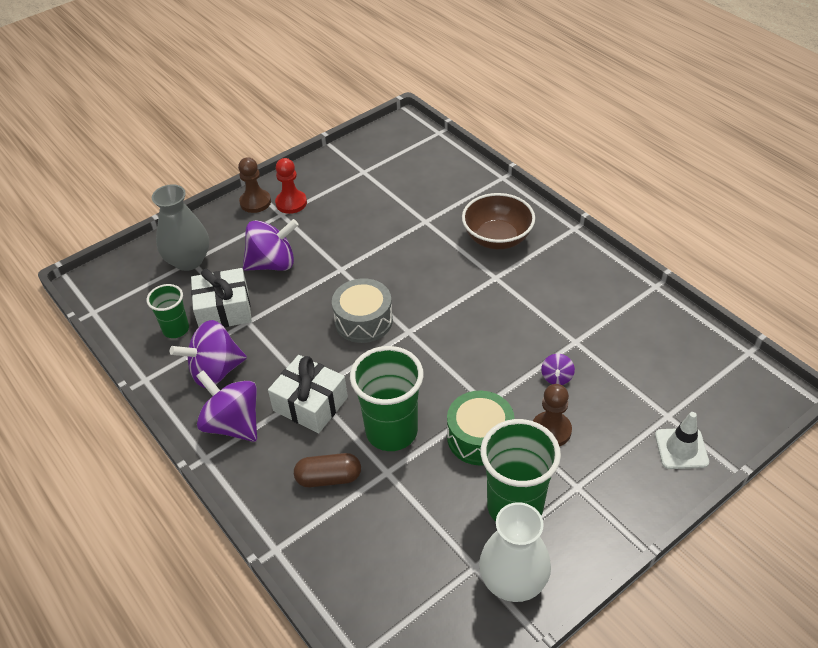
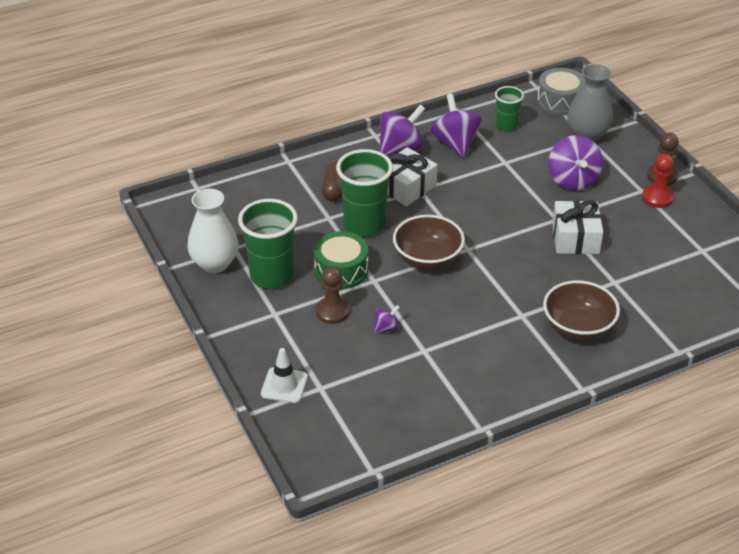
camera: 100 degrees right, 5 degrees down
(224, 310) = (521, 151): white gift -> white gift (575, 238)
(363, 320) = (488, 225): grey drum -> grey drum (560, 101)
(435, 362) = (427, 259): none -> brown bowl
(556, 377) = (386, 328): purple spinning top -> purple spinning top turned 120 degrees clockwise

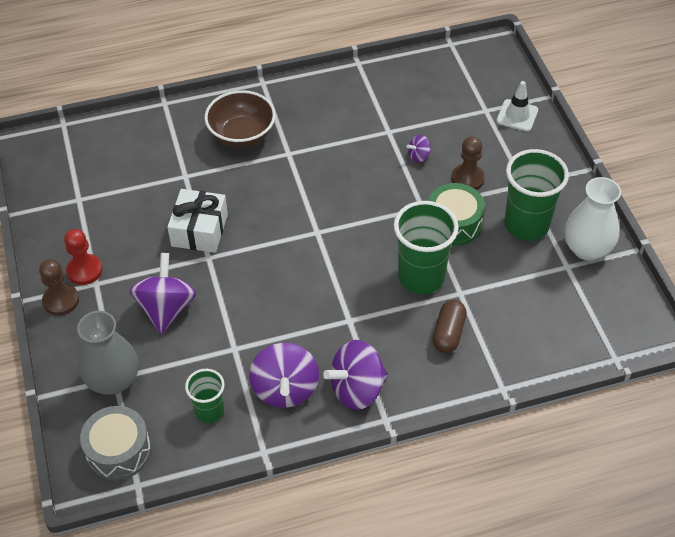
camera: 170 degrees left, 10 degrees up
(406, 187) = (363, 325): white gift -> none
(427, 259) = (362, 225): brown bowl -> none

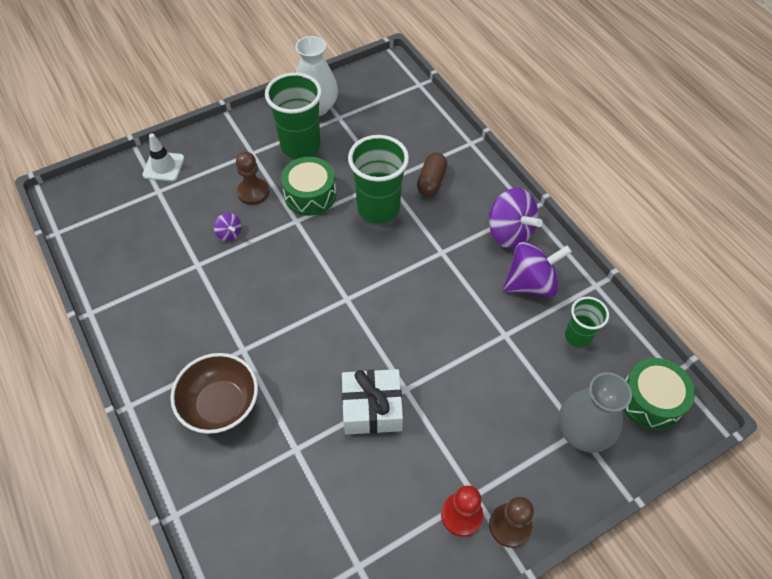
camera: 105 degrees left, 5 degrees up
(118, 451) = (650, 400): grey drum -> green drum
(166, 308) = (482, 409): purple spinning top -> none
(448, 333) = (431, 181): brown capsule -> brown capsule turned 75 degrees counterclockwise

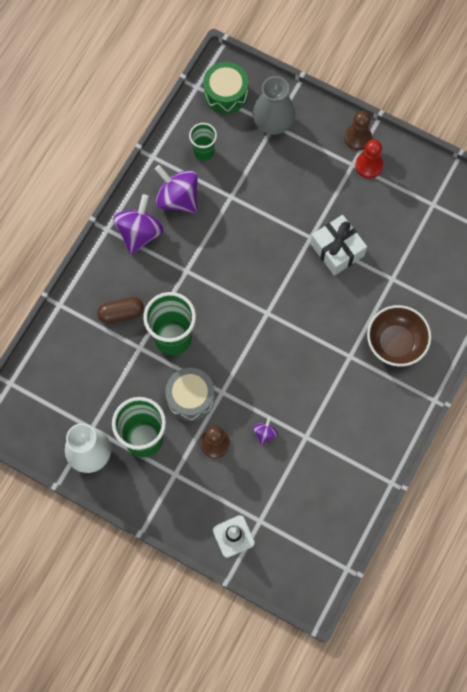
camera: 120 degrees left, 15 degrees up
(310, 195) = (190, 397): green drum -> grey drum

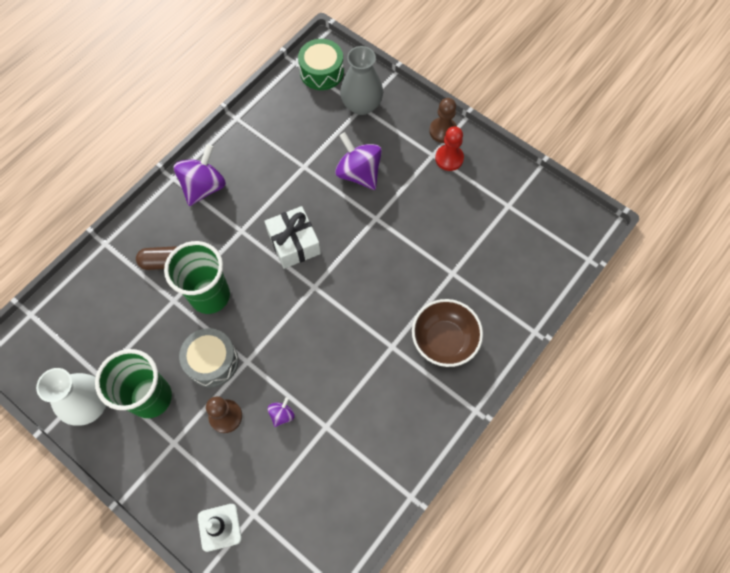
camera: 10 degrees right, 5 degrees down
(177, 198) = (250, 160): purple spinning top -> purple spinning top (358, 173)
(203, 152) = (287, 121): green cup -> none
(337, 250) = (400, 235): white gift -> white gift (294, 243)

